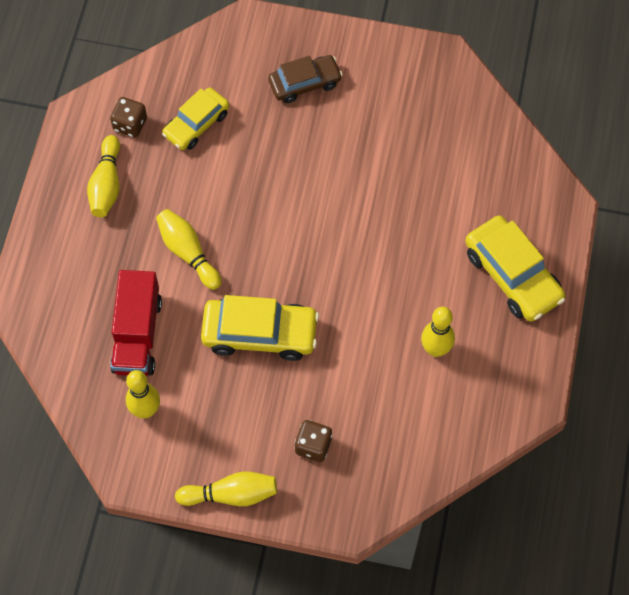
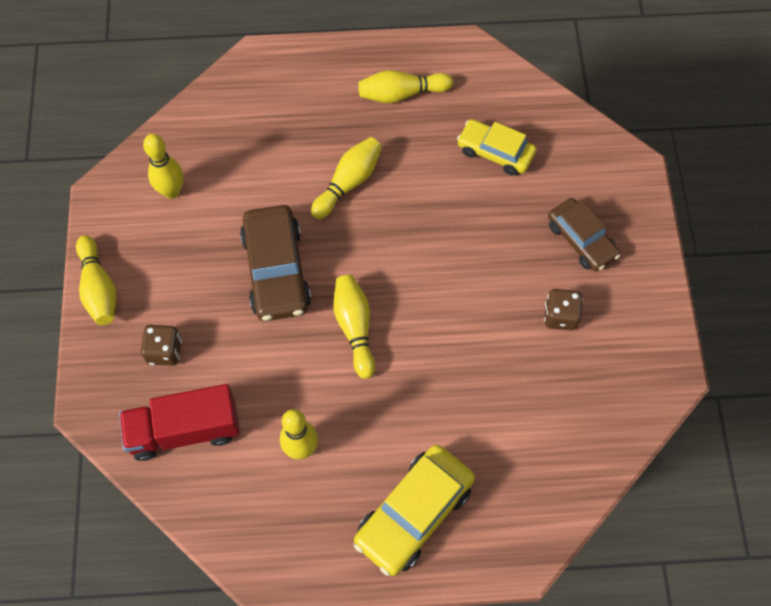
camera: 75 degrees right, 0 degrees up
(130, 124) = (474, 95): brown dice -> brown dice (560, 316)
(137, 334) = (249, 163): red truck -> red truck (185, 430)
(260, 334) = (276, 270): yellow car -> brown car
(336, 281) = (355, 328): none -> yellow bowling pin

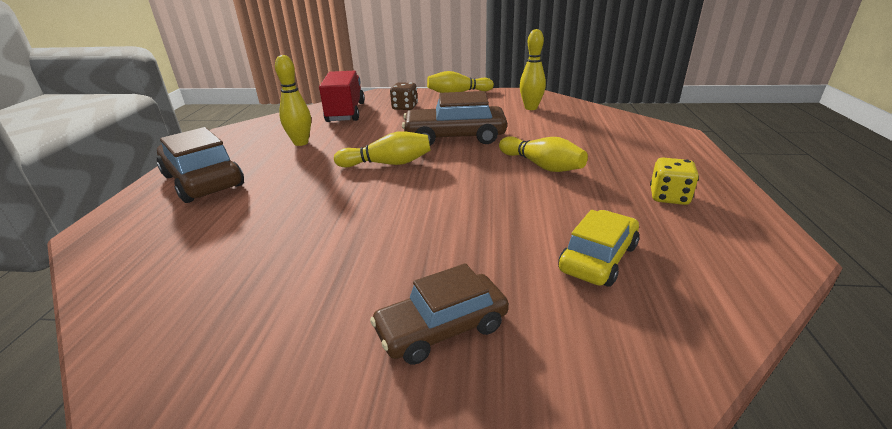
camera: 100 degrees right, 35 degrees down
(401, 94) = (669, 197): yellow bowling pin -> yellow dice
(414, 513) = (203, 181): yellow car -> brown car
(560, 316) = (329, 289): brown dice -> none

